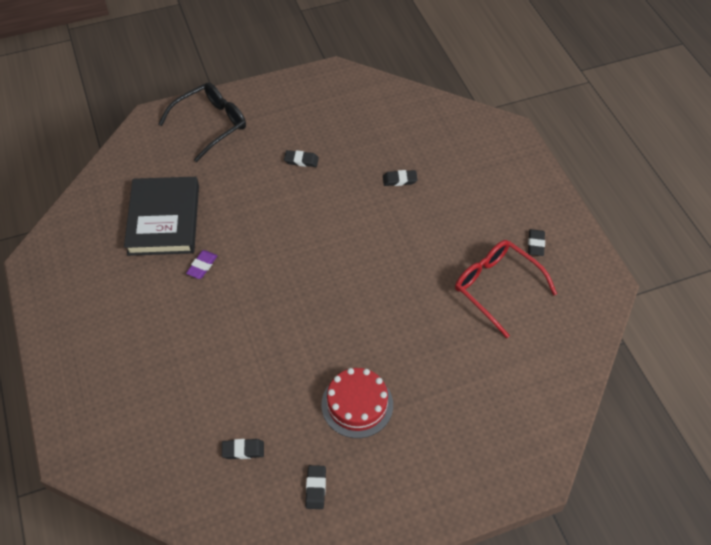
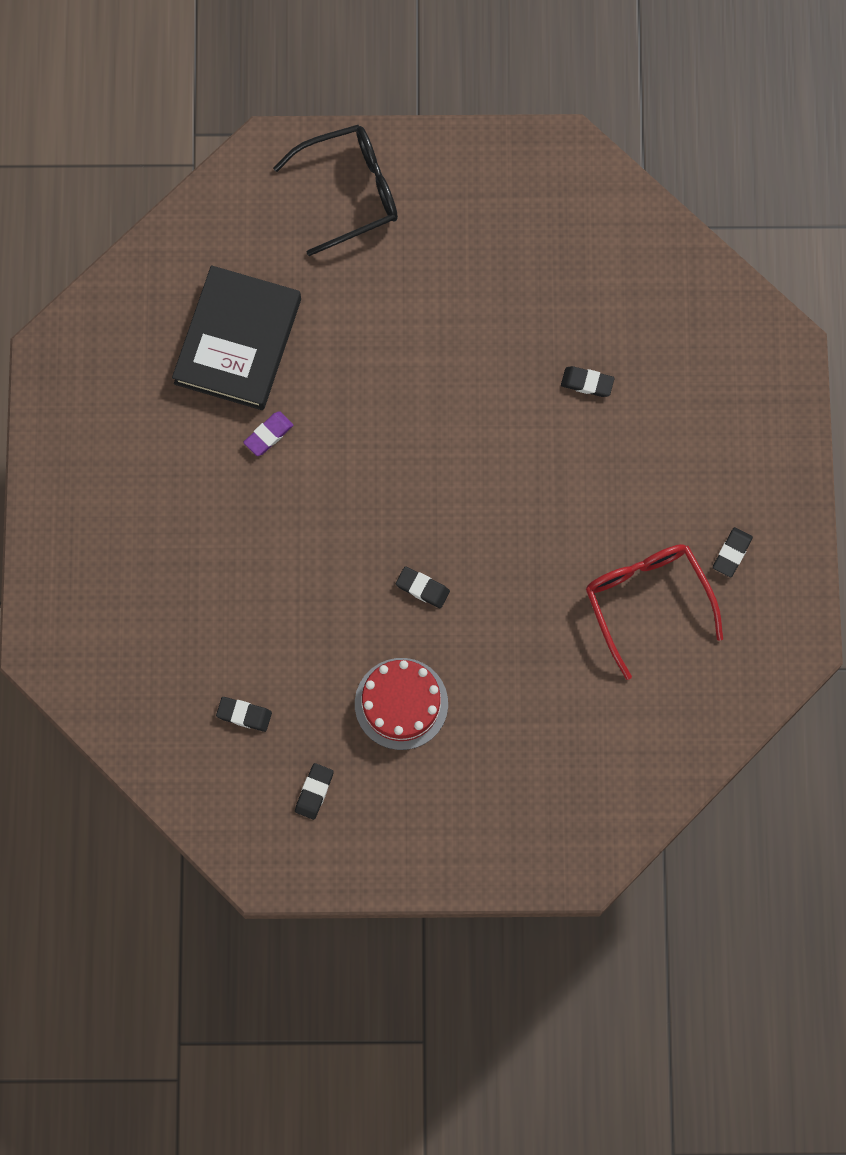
camera: 20 degrees right, 20 degrees up
(301, 160) = (459, 302): black eraser -> black eraser (422, 588)

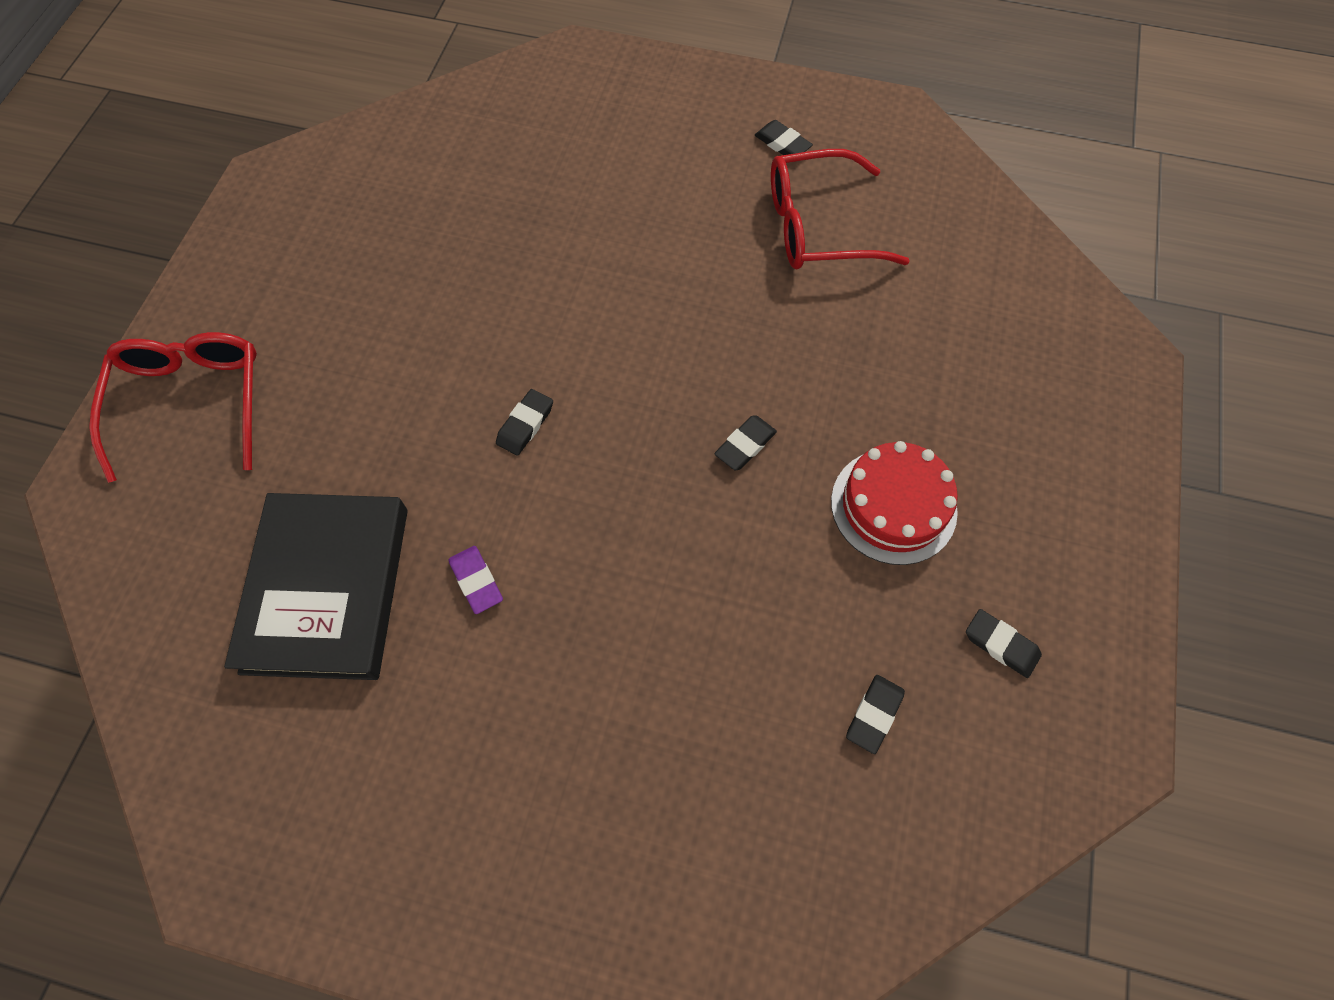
camera: 75 degrees left, 10 degrees down
(238, 341) = (327, 589): black book -> black book turned 60 degrees clockwise
(350, 191) = (192, 403): black glasses -> red glasses
(587, 383) = (545, 222): black eraser -> black eraser (525, 425)

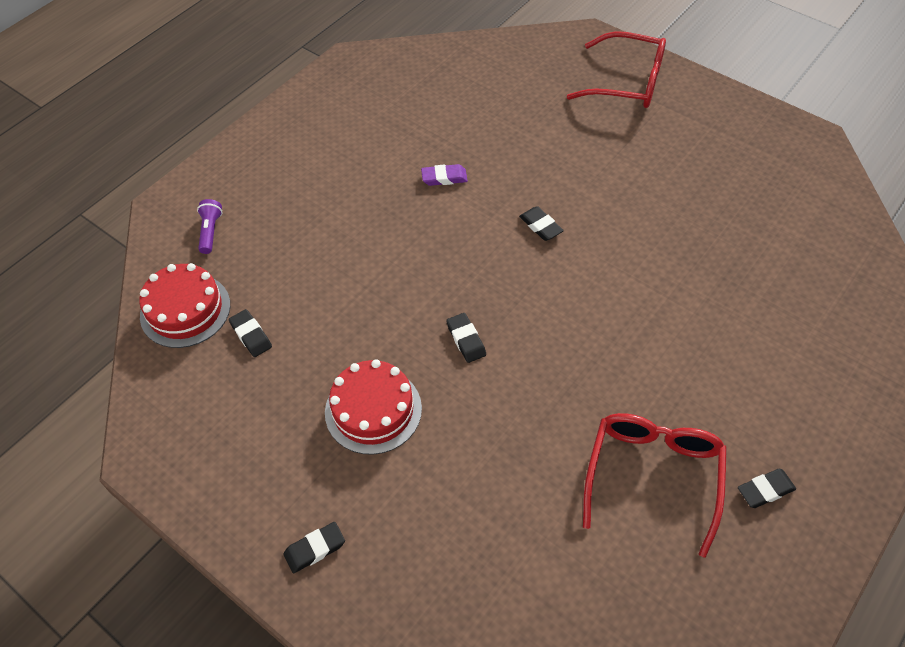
camera: 115 degrees right, 10 degrees down
(327, 589) = (475, 117): black book -> none
(726, 899) = (210, 231): none -> purple flashlight
(884, 842) = (185, 310): none -> red cake
(1001, 645) = (244, 426): black eraser -> black eraser (315, 549)

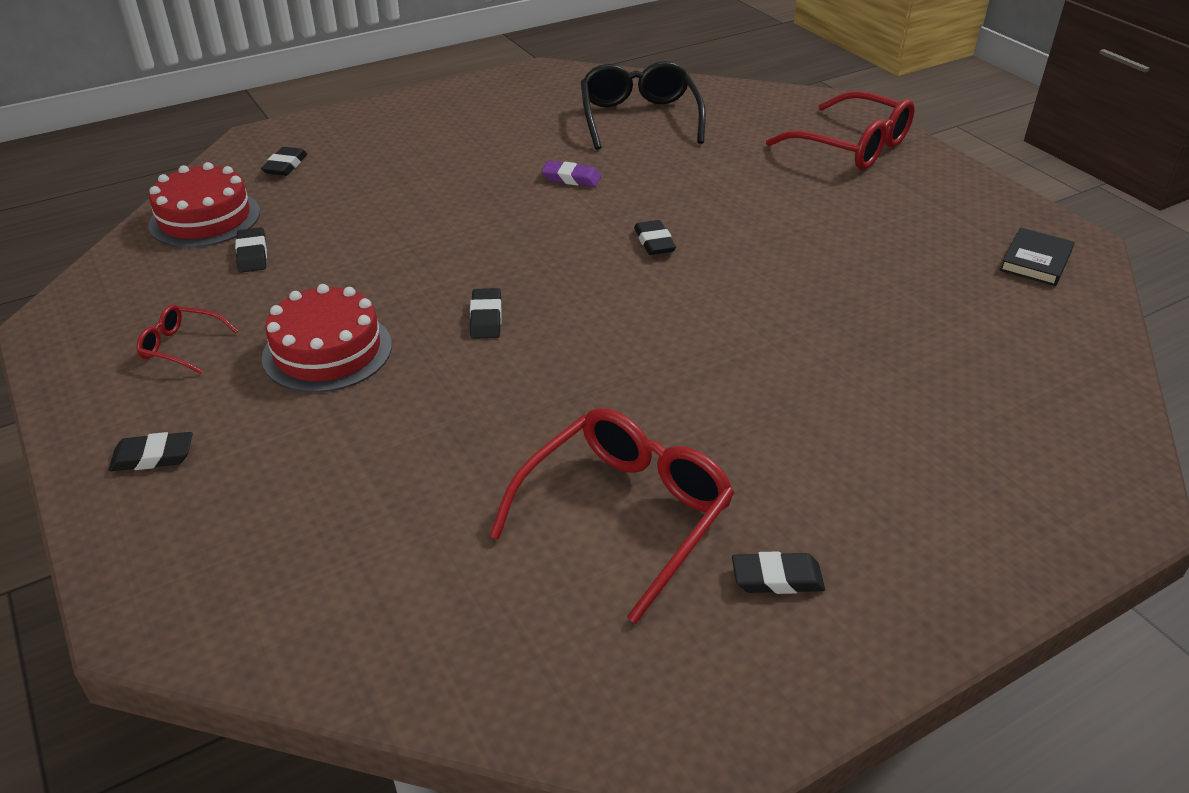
camera: 20 degrees right, 15 degrees down
(210, 231) = (285, 165): purple flashlight -> black eraser
(262, 444) = (181, 346): none -> red glasses
(457, 95) = (639, 118): none -> black glasses
(796, 164) = (1035, 261): none -> black book

